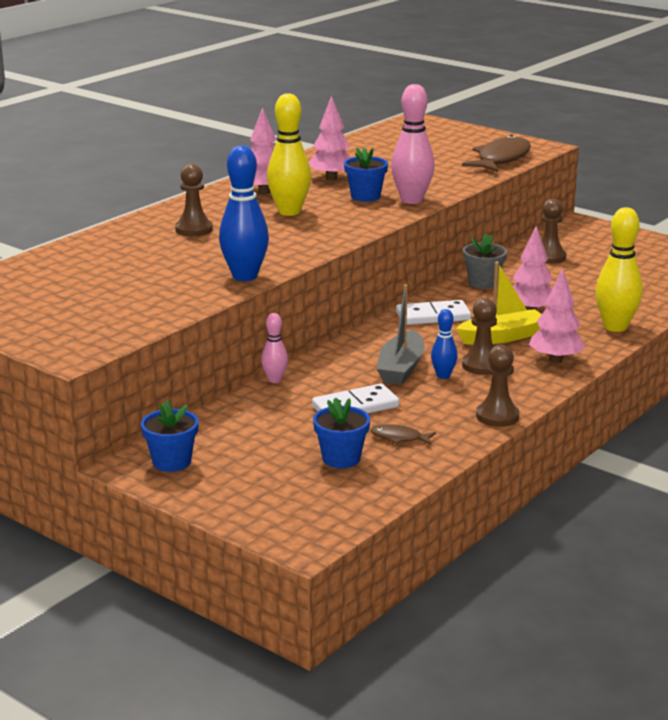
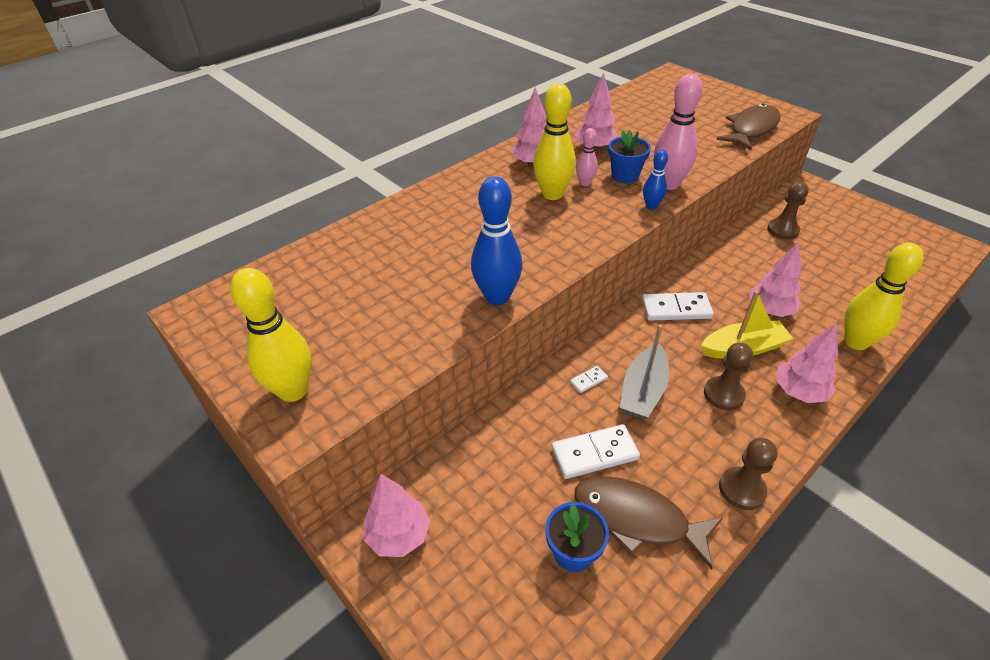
camera: 10 degrees right, 20 degrees up
(62, 336) = (293, 391): none -> yellow bowling pin
(171, 462) = (399, 535): blue flower pot -> pink tree
(194, 229) = (461, 215): brown pawn -> none
(275, 380) = (520, 397): pink bowling pin -> pink bowling pin (585, 183)
(345, 365) = (588, 380): none -> white domino
(399, 438) = (637, 519): brown fish -> brown fish, size x2.13
(443, 376) = (685, 408): blue bowling pin -> blue bowling pin (651, 206)
(483, 283) = (723, 263): grey flower pot -> none

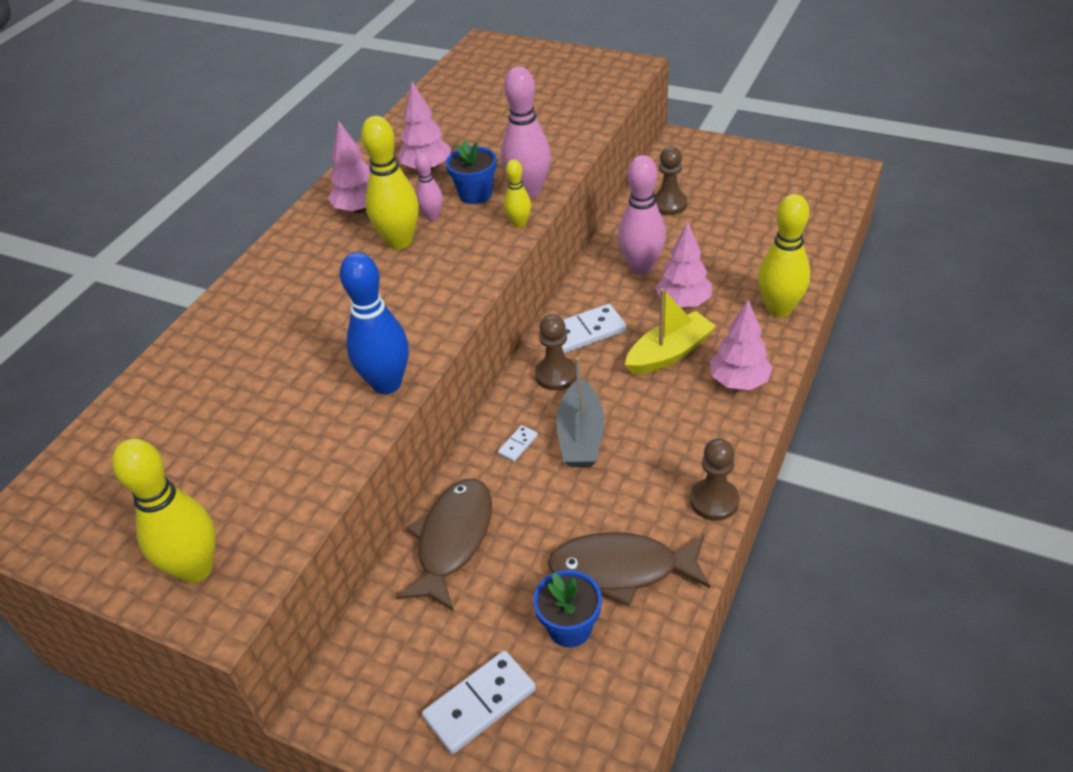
camera: 20 degrees left, 0 degrees up
(399, 535) = (375, 685): pink tree -> none
(594, 454) = (554, 520): white domino -> white domino (480, 704)
(651, 206) = (519, 224): blue bowling pin -> yellow bowling pin
(723, 394) = (665, 410): brown pawn -> brown pawn (556, 375)
(742, 272) = (641, 267): none -> pink bowling pin
(751, 129) = (597, 97): brown fish -> brown fish (453, 540)

